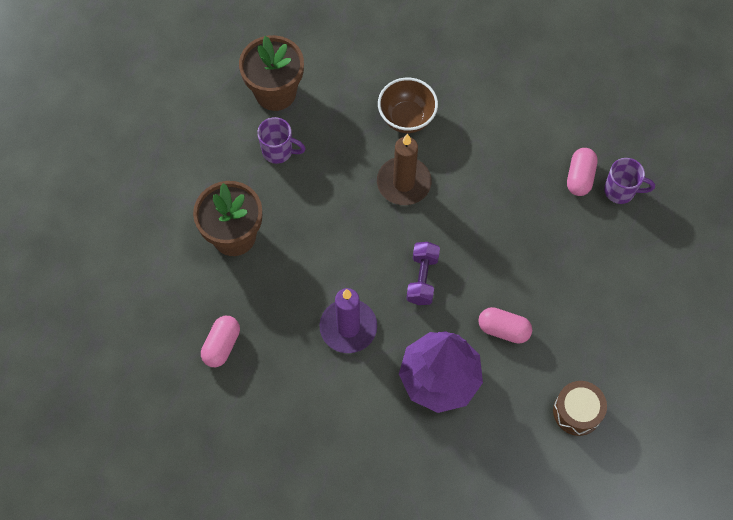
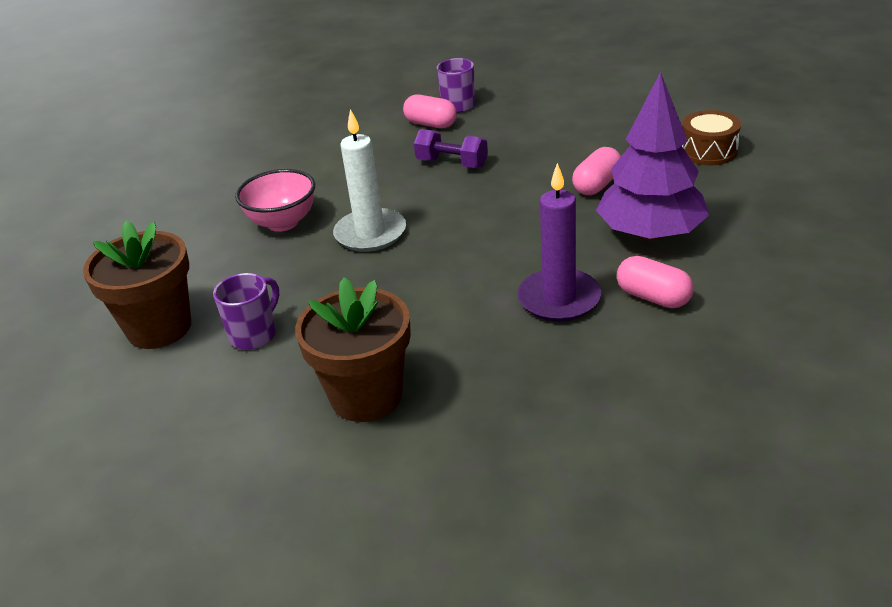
camera: 70 degrees left, 30 degrees down
(222, 345) = (551, 431): pink capsule -> pink capsule (653, 297)
(404, 183) = (370, 233): brown candle -> white candle
(406, 118) = (283, 223): brown bowl -> pink bowl
(422, 278) = (510, 233): purple dumbbell -> purple dumbbell (452, 164)

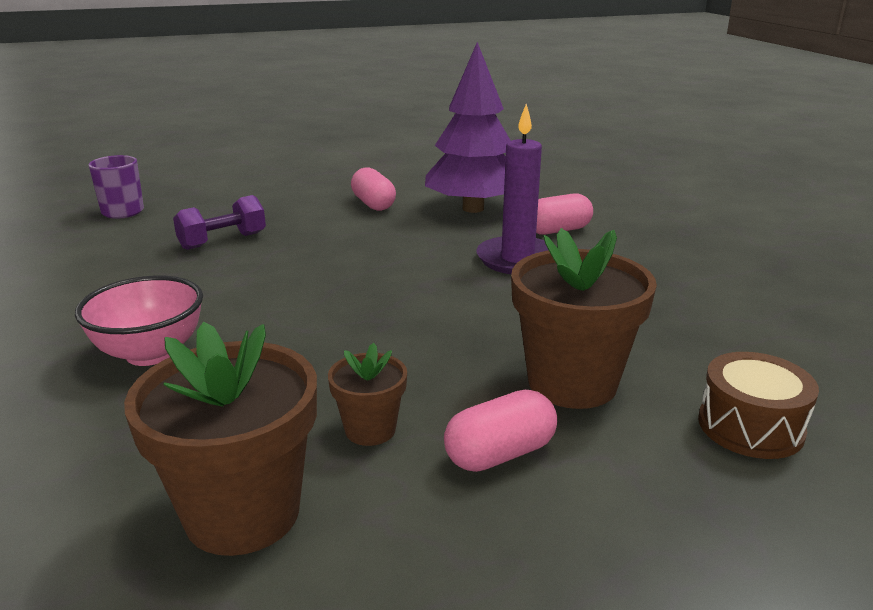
camera: 65 degrees left, 10 degrees down
(254, 335) = (370, 430): purple mug -> brown flower pot
(370, 233) = (274, 309): white candle -> none
(431, 124) = (126, 230): pink capsule -> pink capsule (500, 454)
(708, 151) = (394, 165): brown drum -> brown drum (750, 426)

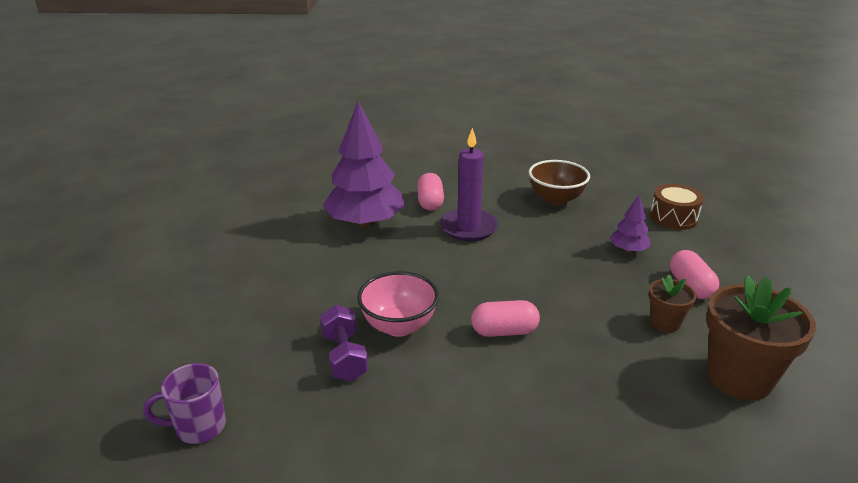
camera: 70 degrees left, 5 degrees up
(150, 353) = (550, 410): pink bowl -> pink bowl (399, 326)
(373, 204) = (318, 264): pink capsule -> pink capsule (504, 331)
(572, 383) = (628, 250): brown flower pot -> purple tree
(671, 307) = (556, 199): none -> brown bowl

